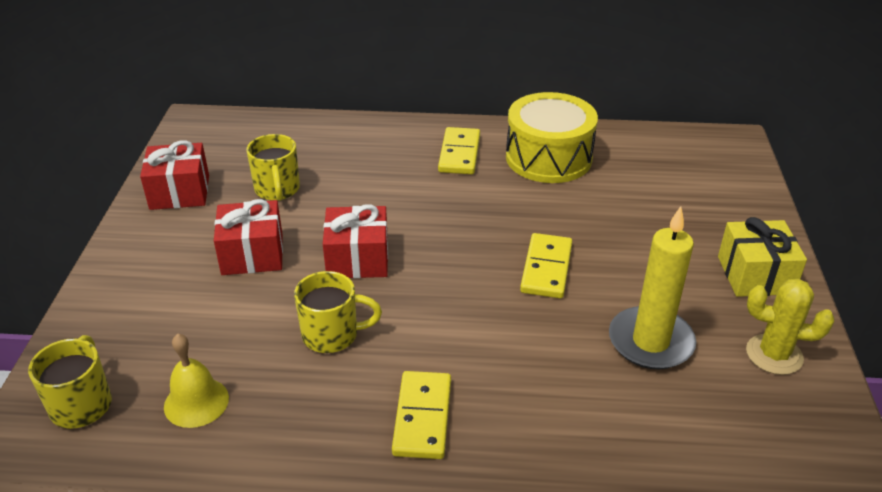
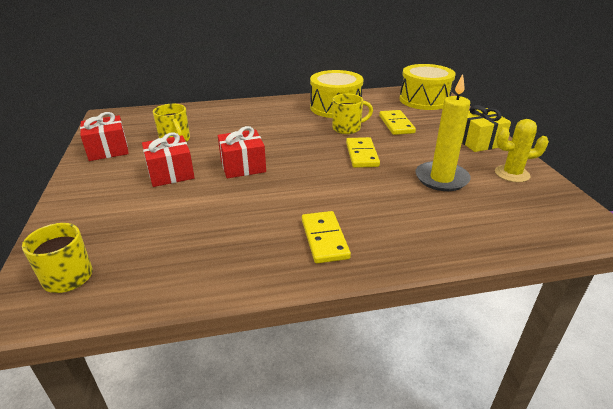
camera: 15 degrees left, 5 degrees down
(196, 402) = (159, 259): yellow bell -> none
(332, 335) = (243, 206): yellow mug -> yellow mug (347, 128)
(459, 154) = (283, 111): yellow domino -> yellow domino (396, 124)
(710, 164) = (424, 100): none -> yellow drum

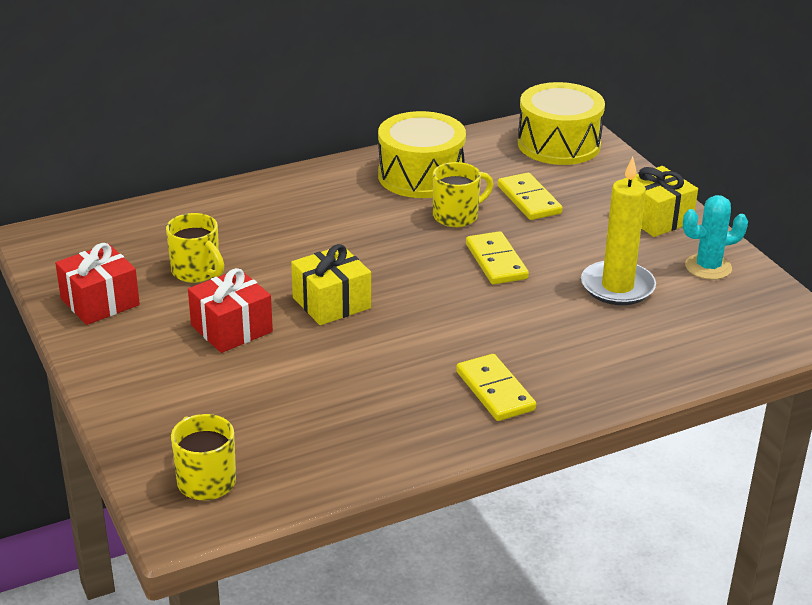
camera: 15 degrees left, 0 degrees up
(243, 166) = (331, 303): red gift -> yellow gift
(512, 174) = (708, 267): yellow cactus -> turquoise cactus

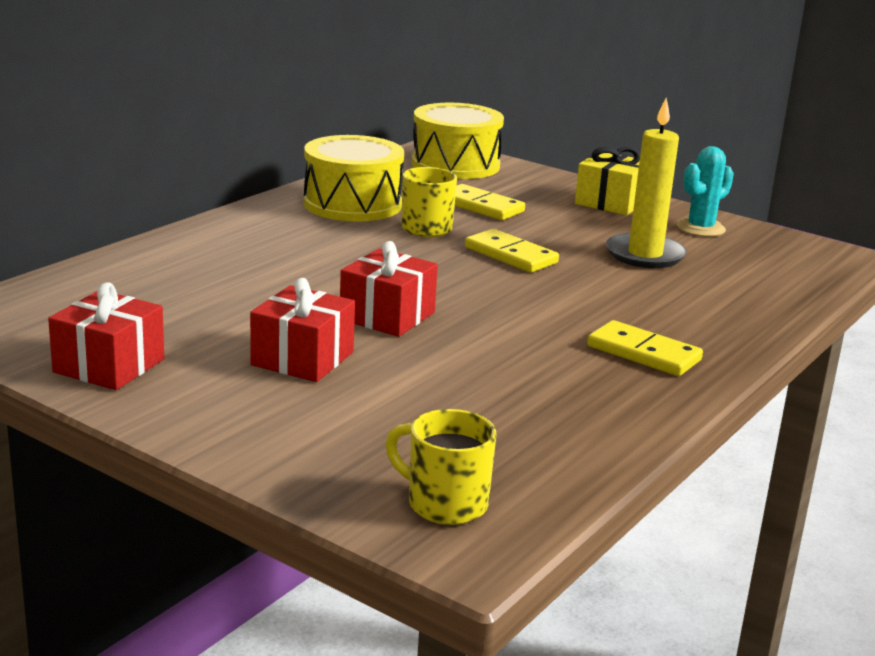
camera: 30 degrees left, 10 degrees down
(197, 272) = (200, 317): yellow mug -> none
(331, 303) = (387, 316): yellow gift -> red gift

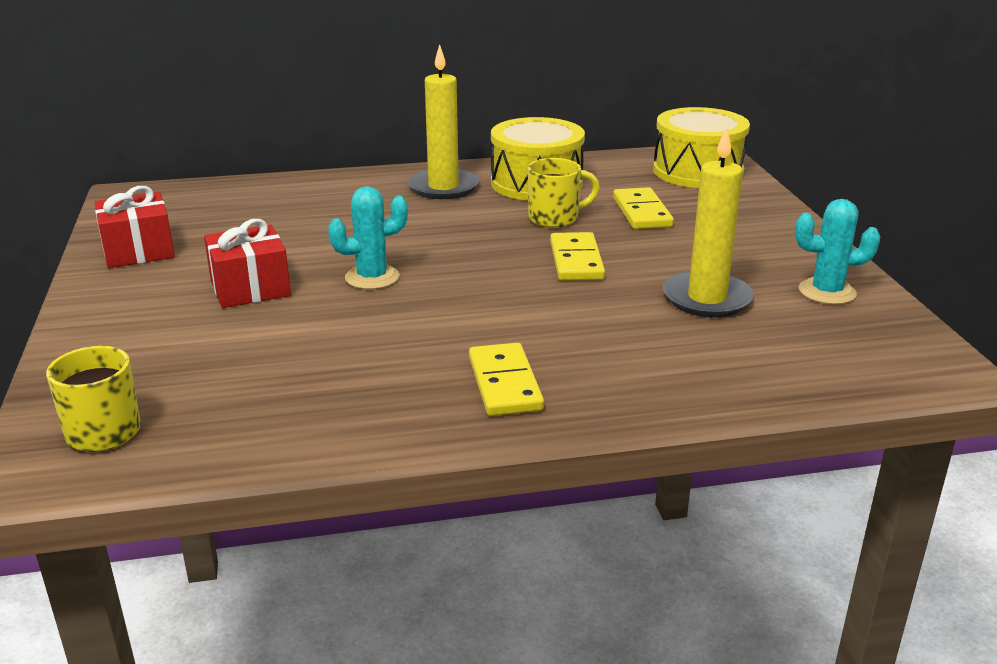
camera: 45 degrees right, 5 degrees up
(280, 227) = (443, 187): none -> yellow candle
(387, 316) = (372, 277): red gift -> turquoise cactus
(610, 202) = (780, 241): yellow gift -> none

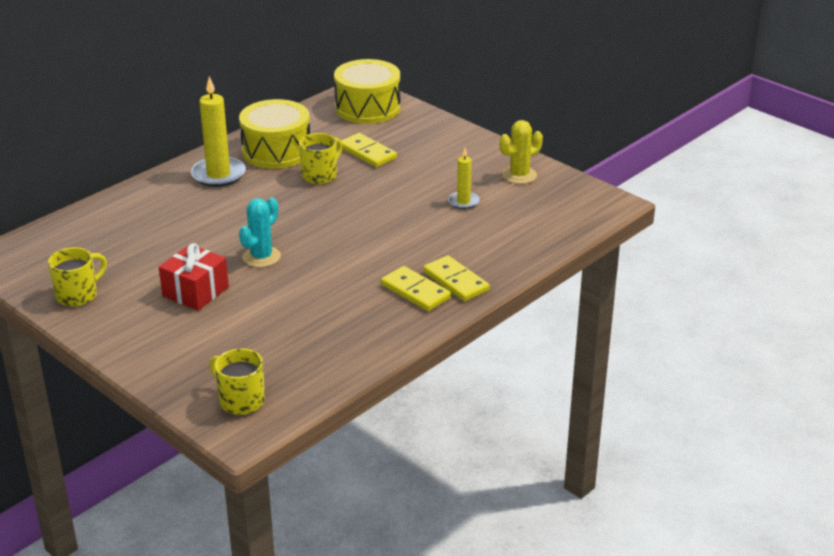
camera: 35 degrees left, 5 degrees up
(138, 251) = (78, 295): red gift -> yellow mug
(576, 261) = (367, 202): yellow domino -> yellow domino (456, 281)
(707, 298) = (463, 202): yellow candle -> yellow candle, size x0.56
(827, 292) = (519, 175): turquoise cactus -> yellow cactus

